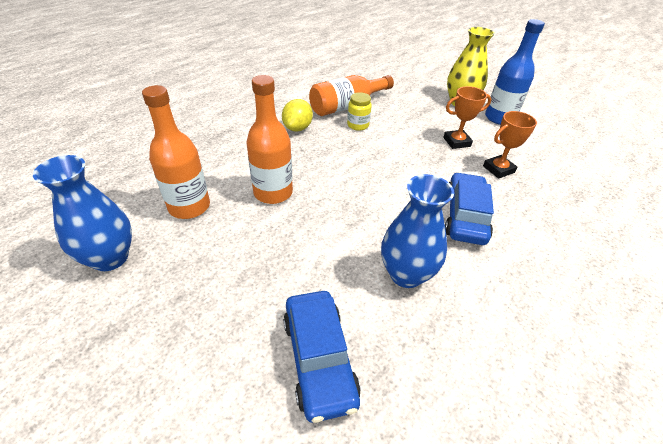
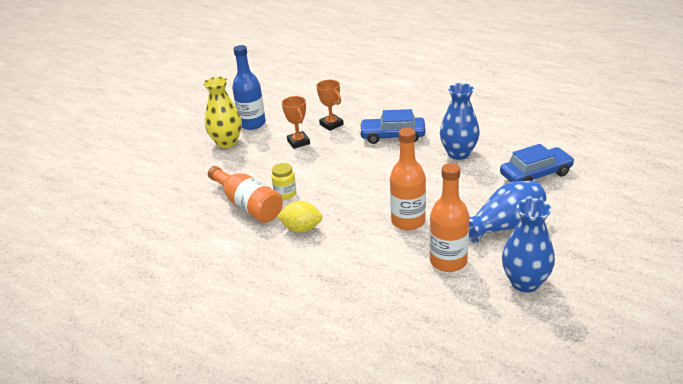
camera: 95 degrees left, 10 degrees down
(217, 274) = (505, 225): none -> blue vase

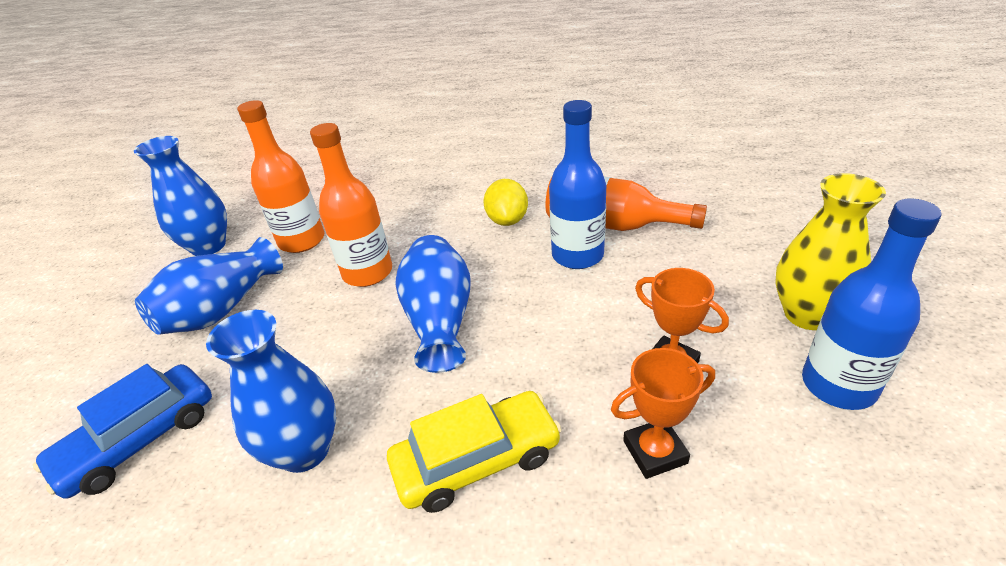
camera: 155 degrees right, 5 degrees up
(285, 194) = (577, 255): yellow jar -> blue bottle
(301, 229) = (507, 220): yellow lemon -> yellow lemon turned 75 degrees counterclockwise
(331, 124) = (655, 452): orange trophy -> orange trophy turned 45 degrees counterclockwise
(380, 184) = (439, 320): none -> blue vase
(392, 136) = (477, 460): blue car -> yellow car

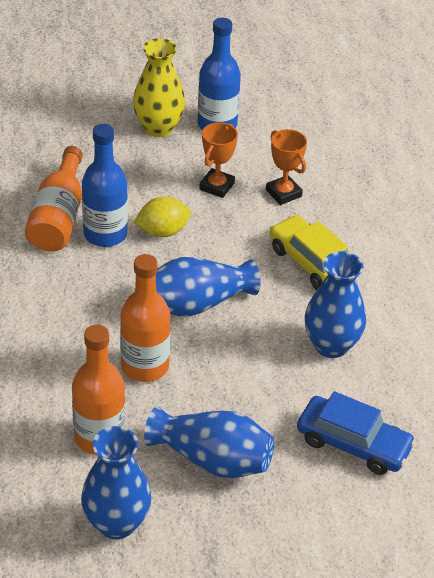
camera: 110 degrees left, 5 degrees up
(507, 220) = (54, 283): yellow lemon -> yellow lemon (162, 231)

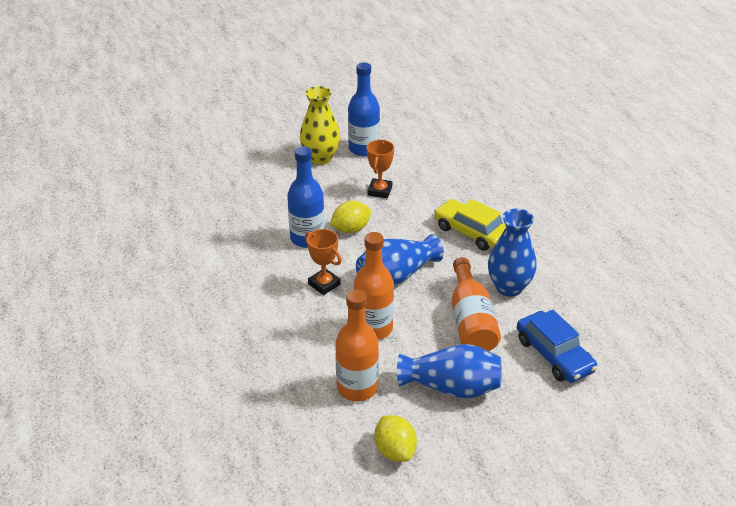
camera: 10 degrees left, 5 degrees down
(58, 217) = (266, 232): orange bottle -> orange bottle (471, 321)
(116, 523) = (395, 451): blue vase -> yellow lemon
(283, 193) = (431, 187): orange trophy -> orange trophy (324, 284)
(353, 444) = (554, 355): blue car -> blue car turned 45 degrees clockwise

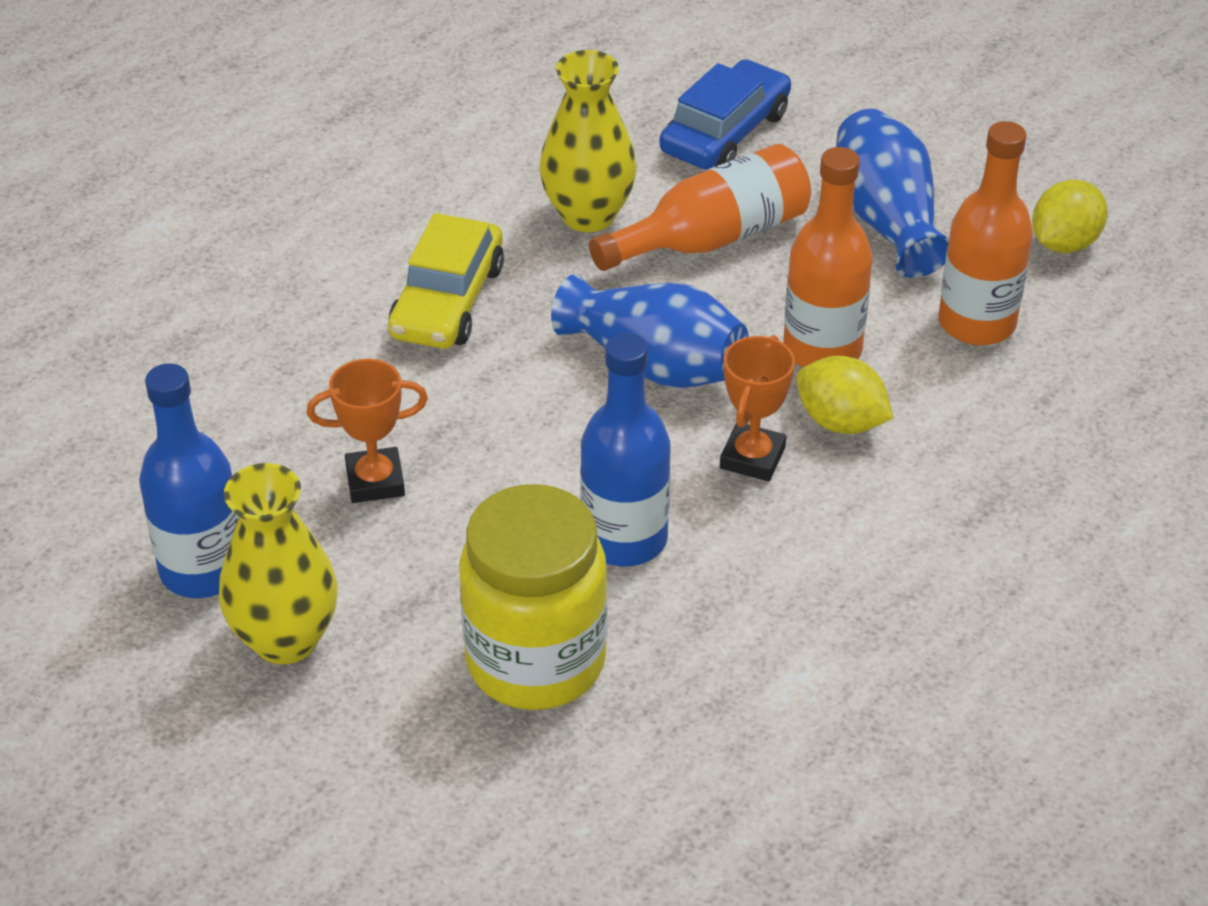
camera: 115 degrees left, 5 degrees up
(269, 203) = (536, 661): none -> yellow jar
(350, 229) = (548, 480): yellow lemon -> yellow lemon (840, 422)
(509, 287) = (588, 215): blue vase -> yellow vase

